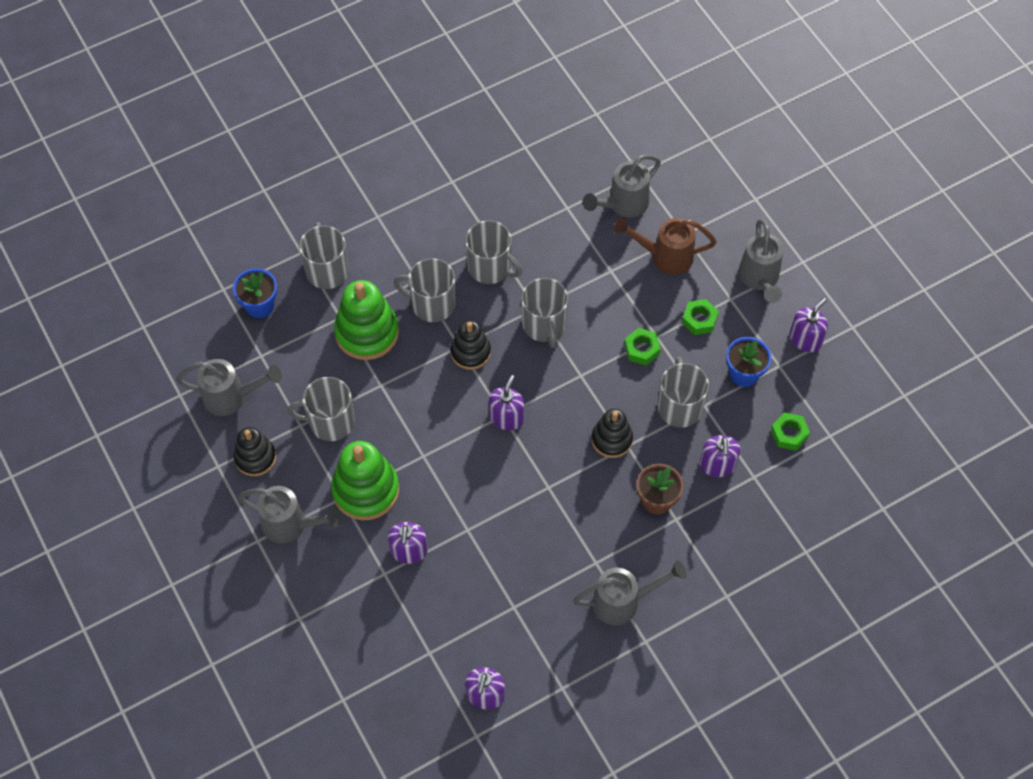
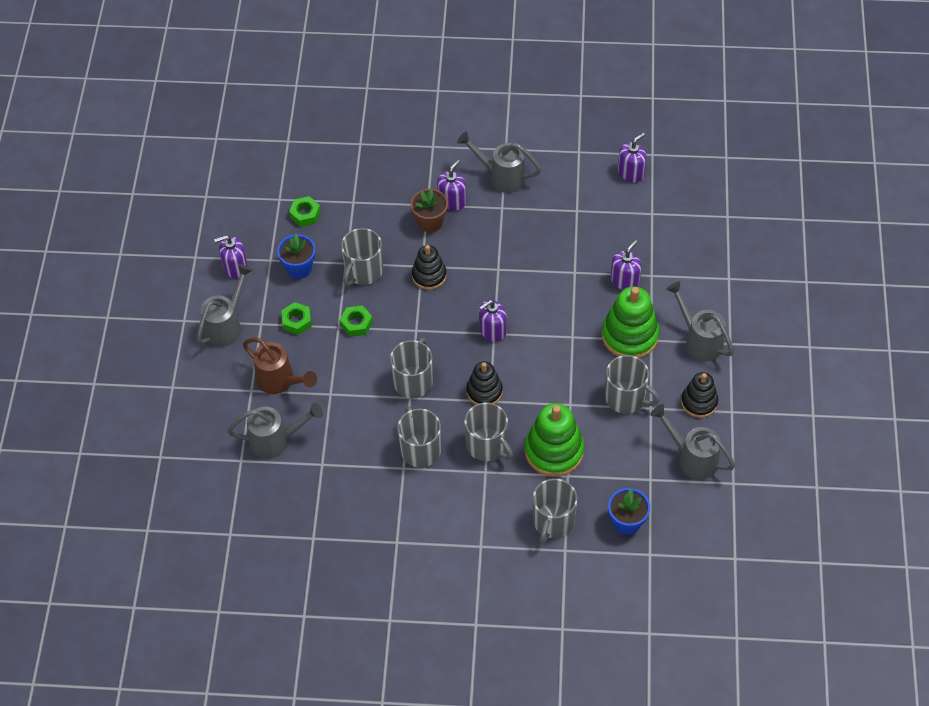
camera: 145 degrees left, 5 degrees down
(717, 465) = (370, 221): purple soap dispenser -> purple soap dispenser (452, 201)

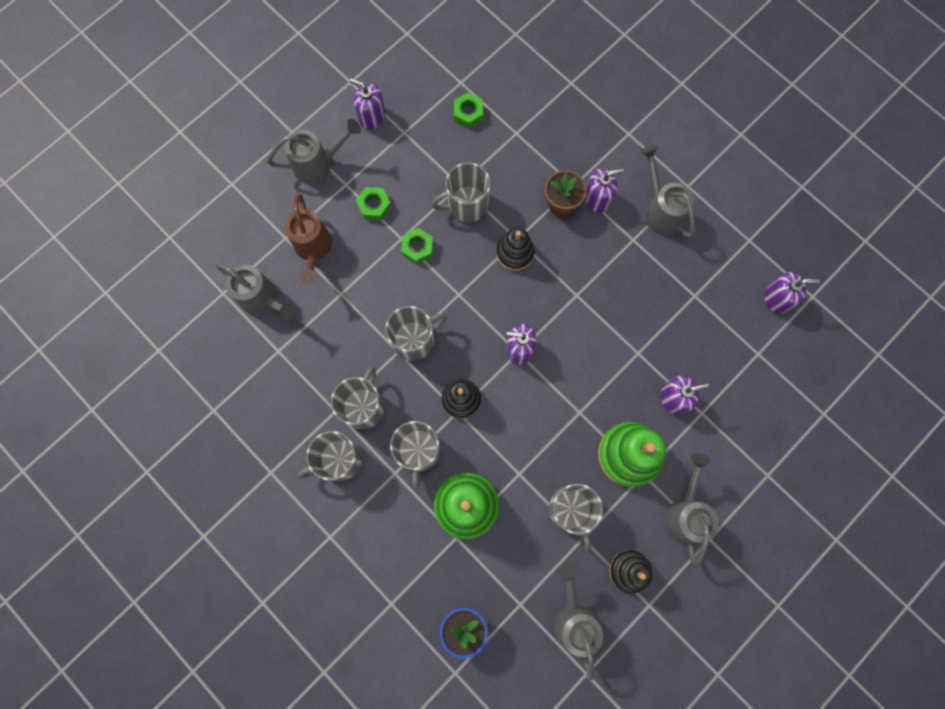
camera: 40 degrees right, 20 degrees up
(299, 268) = (419, 159): blue flower pot -> none
(553, 522) = (405, 569): grey mug -> grey mug (338, 460)

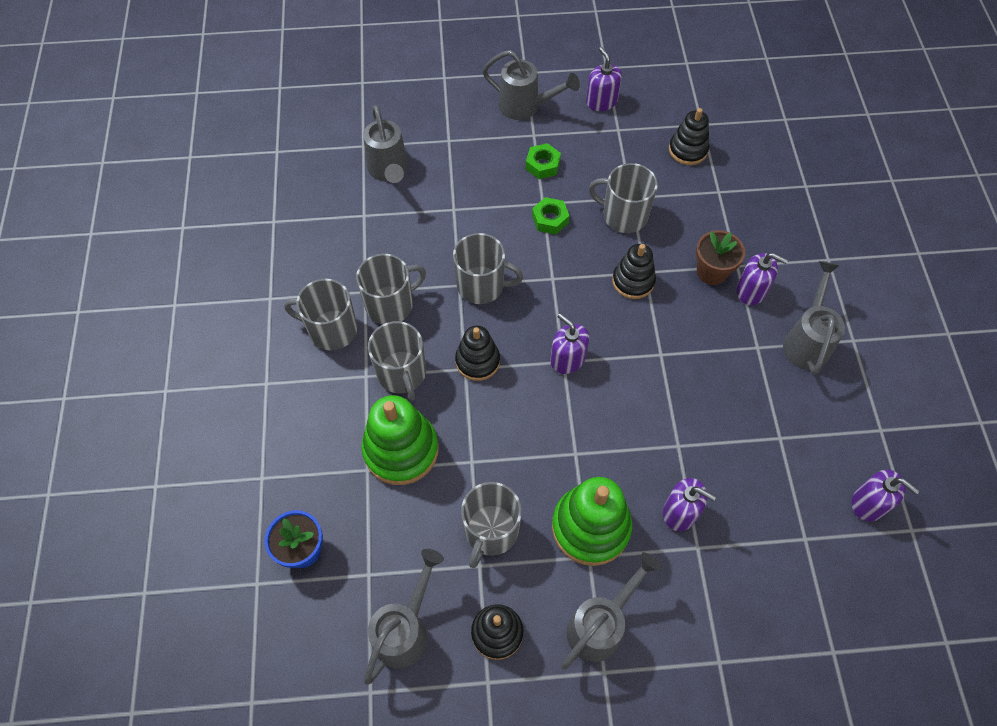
camera: 40 degrees right, 15 degrees down
(313, 250) = (462, 163): brown watering can -> none
(418, 451) = (402, 374): grey mug -> grey mug turned 60 degrees counterclockwise
(468, 113) = (688, 150): green nut -> black stacking toy

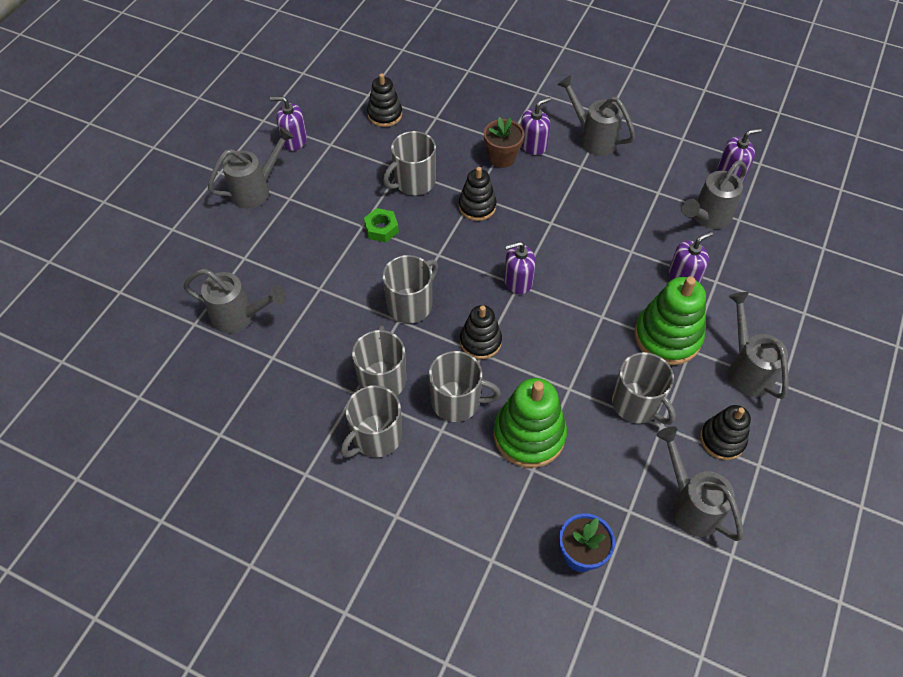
camera: 60 degrees left, 5 degrees down
(542, 165) = (324, 207): green nut -> none
(781, 503) = (707, 218): none -> grey watering can

